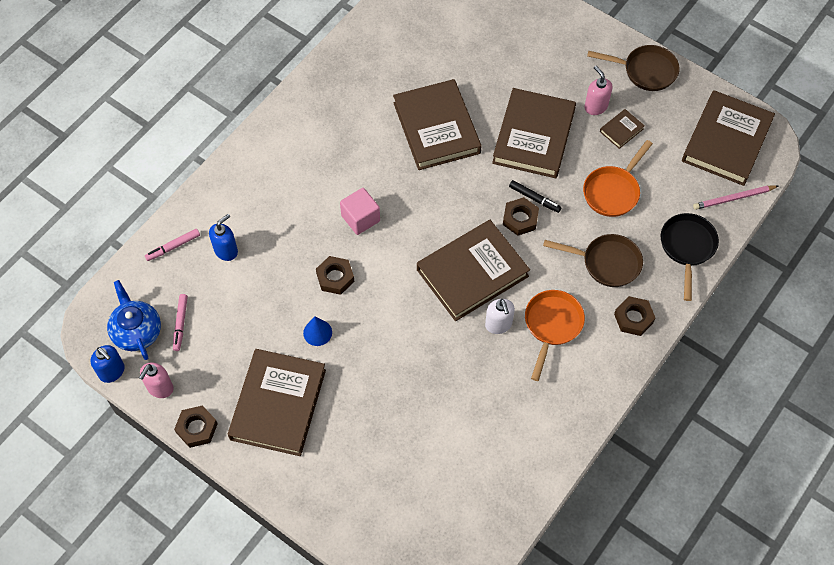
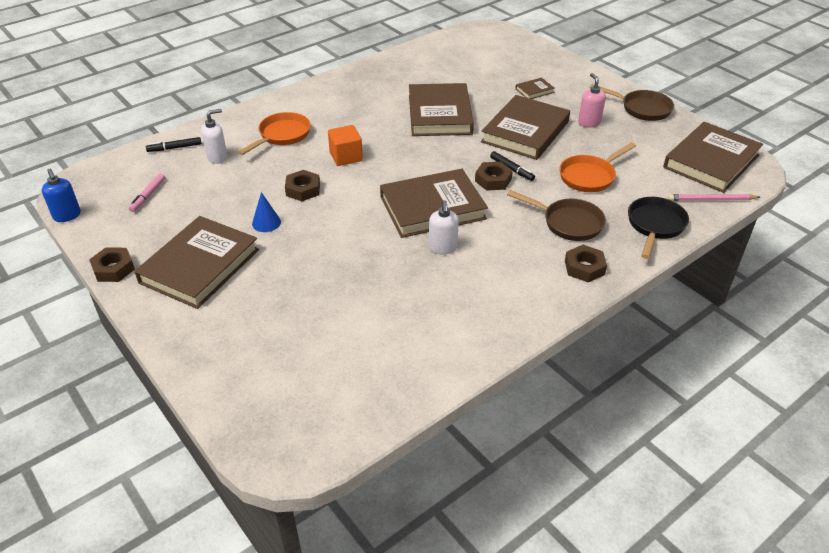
camera: 15 degrees right, 20 degrees down
(137, 331) = (107, 193): blue teapot -> none
(160, 388) = (100, 234): pink soap dispenser -> none
(173, 247) = (174, 148): pink marker -> black marker
(226, 250) = (217, 157): blue soap dispenser -> white soap dispenser
(360, 218) = (346, 157): pink cube -> orange cube
(552, 325) = (497, 258): orange pan -> orange pan (282, 135)
(621, 130) = (609, 140): brown book -> brown book (534, 90)

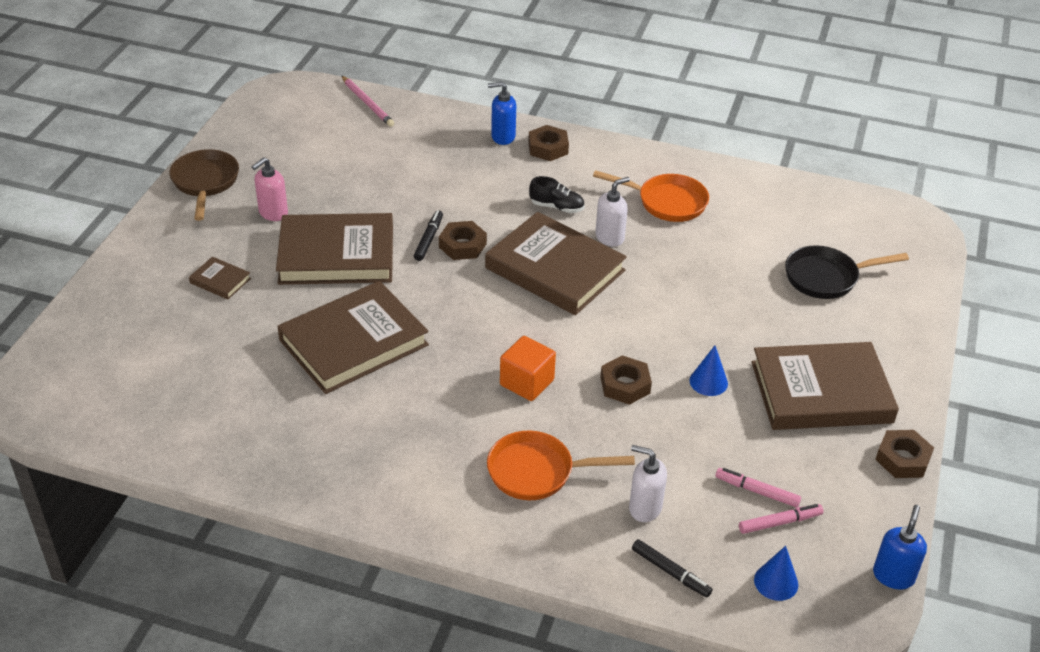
camera: 125 degrees left, 0 degrees up
(123, 176) = (776, 582): none -> blue cone
(175, 198) = (757, 491): none -> pink marker
(501, 238) = (557, 207): none -> black shoe
(568, 223) = (490, 174): brown pan -> none
(589, 176) = (393, 183): orange pan -> orange pan (667, 202)
(617, 249) = (503, 137): none -> blue soap dispenser
(655, 226) = (444, 125): black pan -> black pan (826, 277)
(711, 161) = (292, 115): brown book -> none

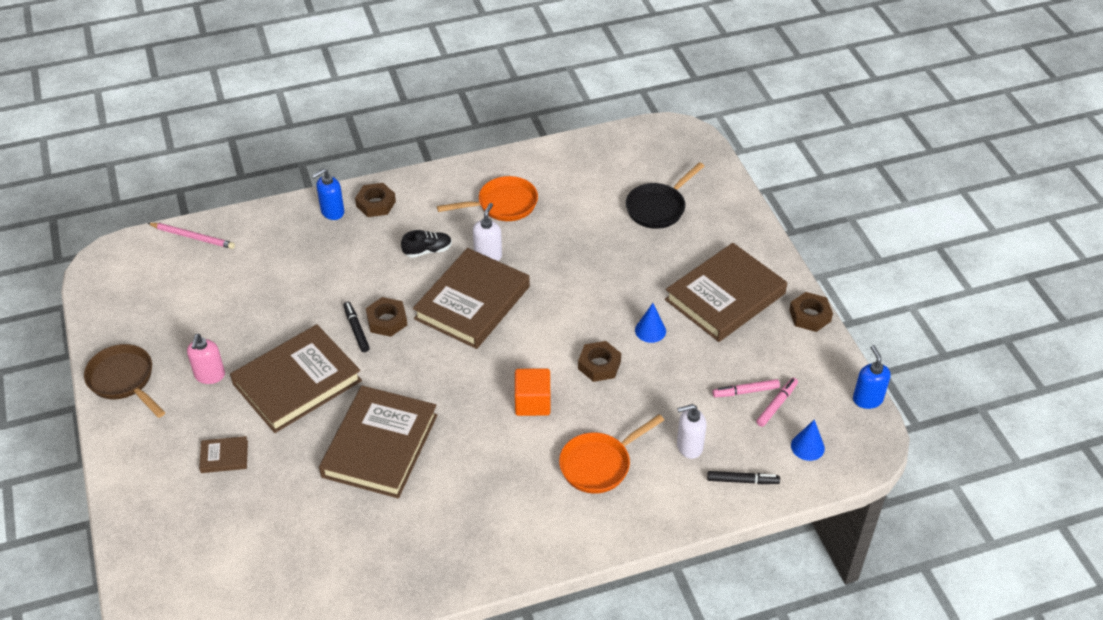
camera: 35 degrees left, 5 degrees up
(555, 269) = (472, 302): brown book -> brown book turned 60 degrees counterclockwise

